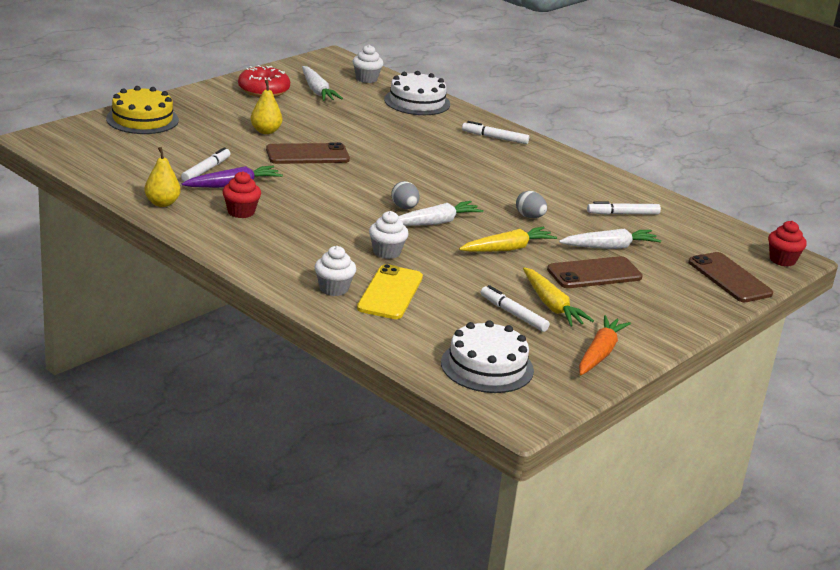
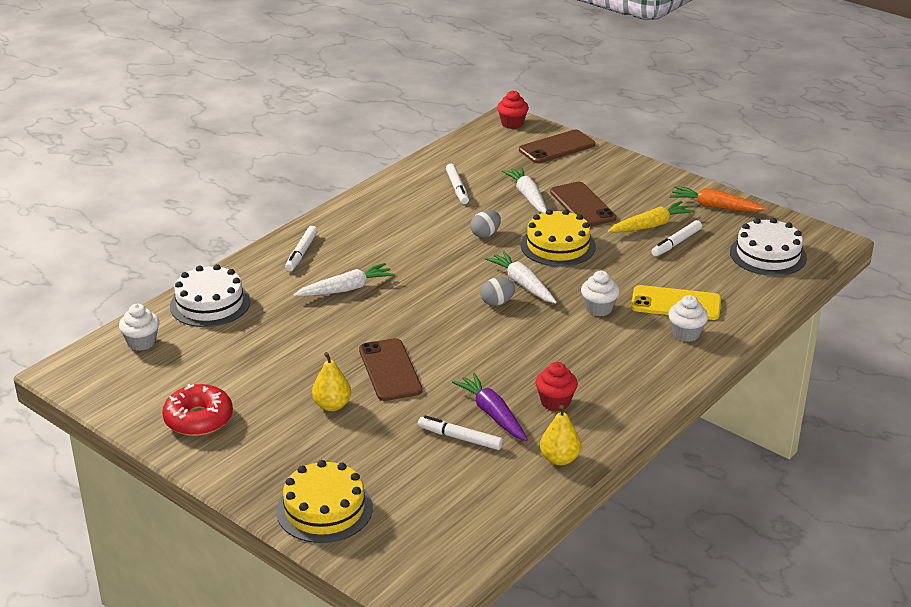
camera: 90 degrees left, 5 degrees up
(317, 91) = (191, 377): white carrot -> white carrot (346, 289)
(507, 249) = (558, 246): yellow carrot -> yellow cake

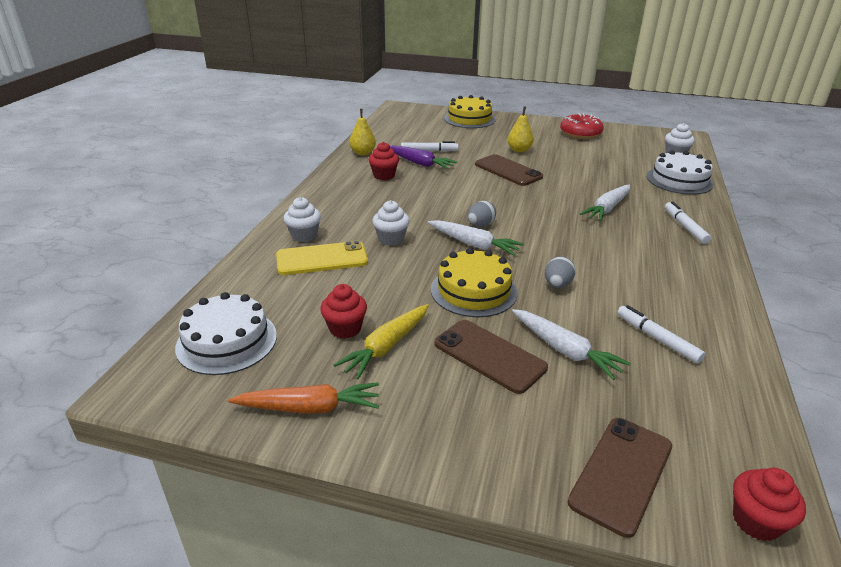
camera: 155 degrees right, 0 degrees up
(676, 243) = (345, 328): white marker -> red cupcake

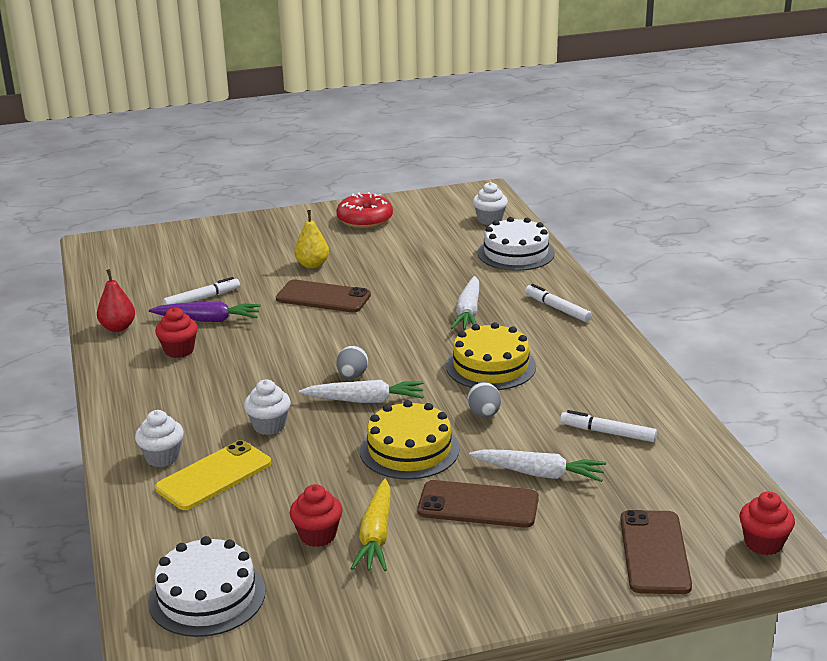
camera: 30 degrees left, 5 degrees down
(309, 408) = (358, 615): orange carrot -> none
(363, 153) = (118, 327): yellow pear -> red pear
(469, 119) = (209, 236): yellow cake -> yellow cake (490, 366)

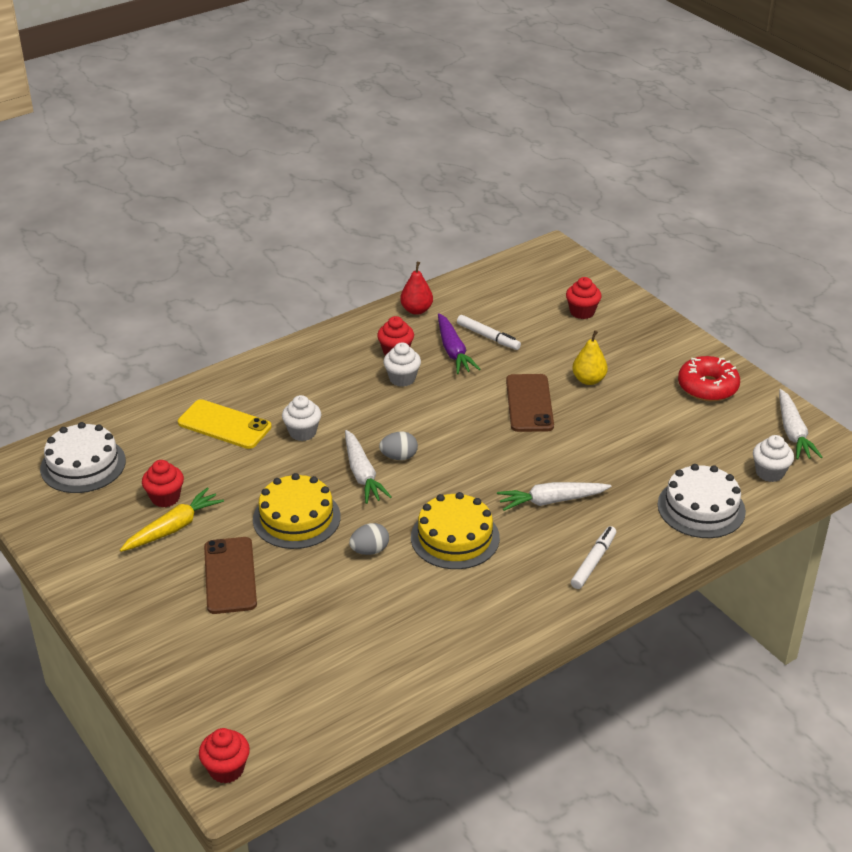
camera: 70 degrees right, 10 degrees up
(162, 457) = (240, 393): white cupcake -> white cupcake (402, 379)
(208, 249) = (582, 312): none -> red cupcake
(376, 535) = (173, 528): yellow carrot -> yellow carrot turned 150 degrees clockwise
(539, 473) = (287, 603): white carrot -> white carrot (793, 432)
(607, 432) = (370, 637): white marker -> none
(654, 552) = (194, 696): brown phone -> none

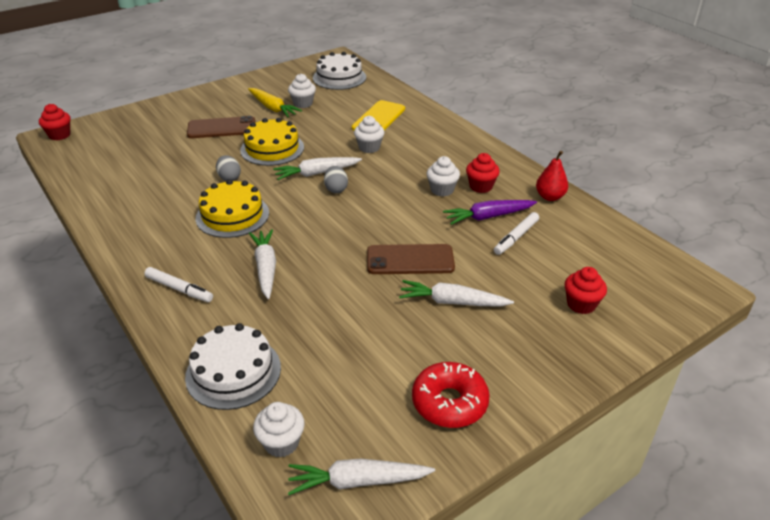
camera: 90 degrees right, 0 degrees up
(165, 498) = (303, 103): red cupcake -> white cupcake
(588, 380) = (452, 302): yellow pear -> white carrot

